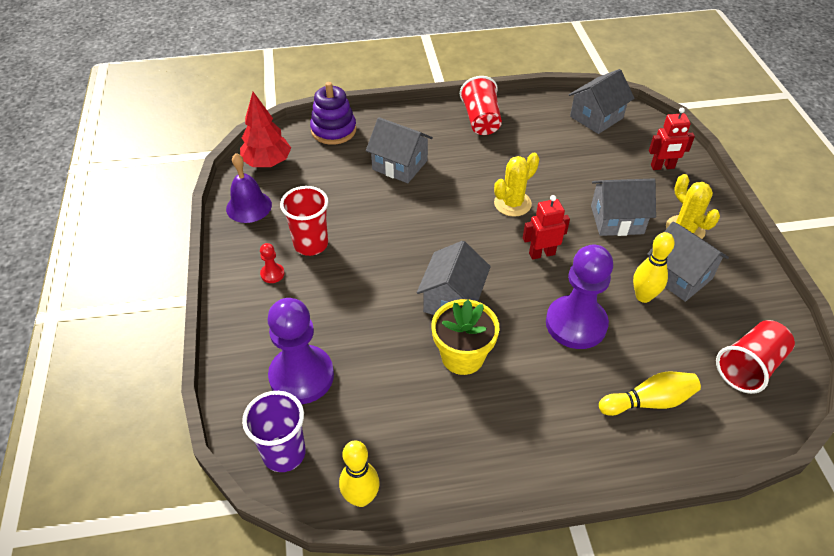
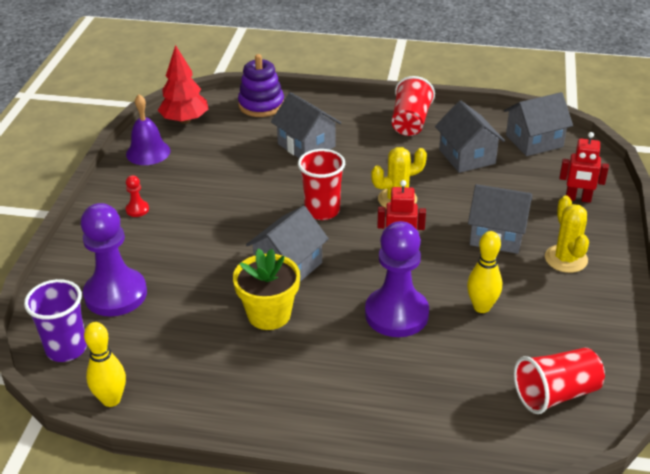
camera: 20 degrees right, 10 degrees down
(311, 244) = (185, 193): red cup -> red cup (322, 211)
(649, 401) = (429, 396): yellow bowling pin -> none
(679, 276) = (531, 298): grey house -> grey house (467, 156)

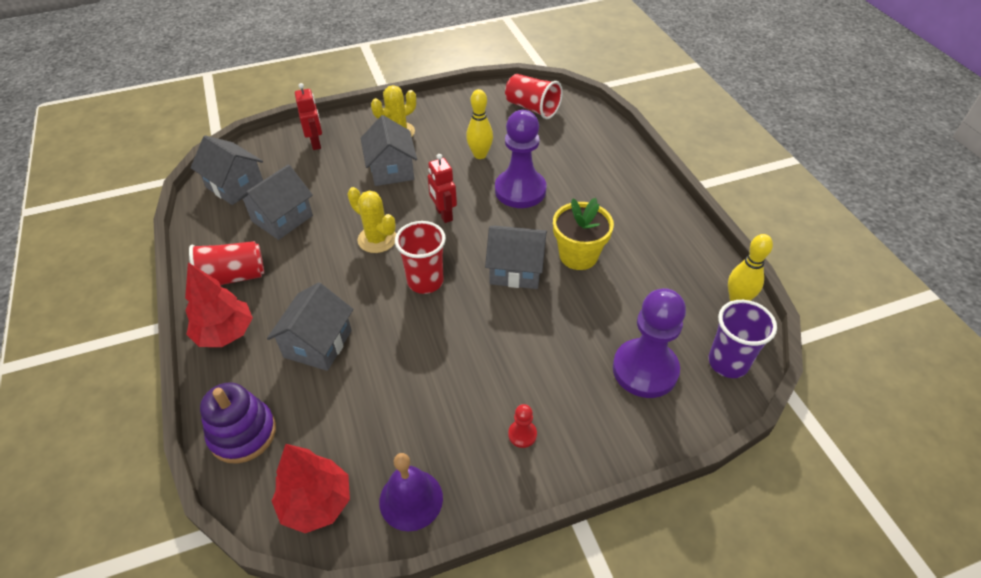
camera: 120 degrees left, 10 degrees up
(353, 111) = (225, 333): none -> red tree

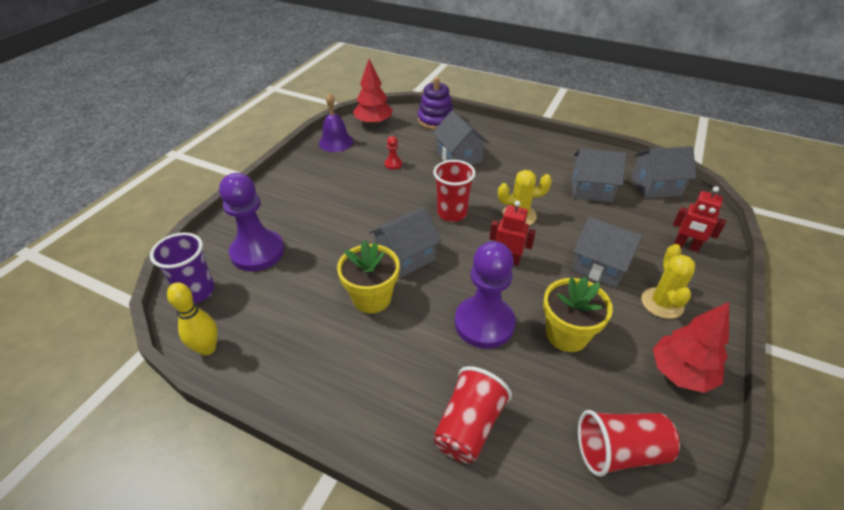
camera: 135 degrees right, 5 degrees down
(225, 333) = (506, 136): red tree -> red tree (680, 373)
(232, 278) = (550, 152): red cup -> red cup (468, 426)
(282, 218) = (591, 189): grey house -> grey house turned 75 degrees counterclockwise
(480, 155) = (566, 334): yellow bowling pin -> yellow flower pot
(522, 434) = (307, 185): red pawn -> red pawn (393, 164)

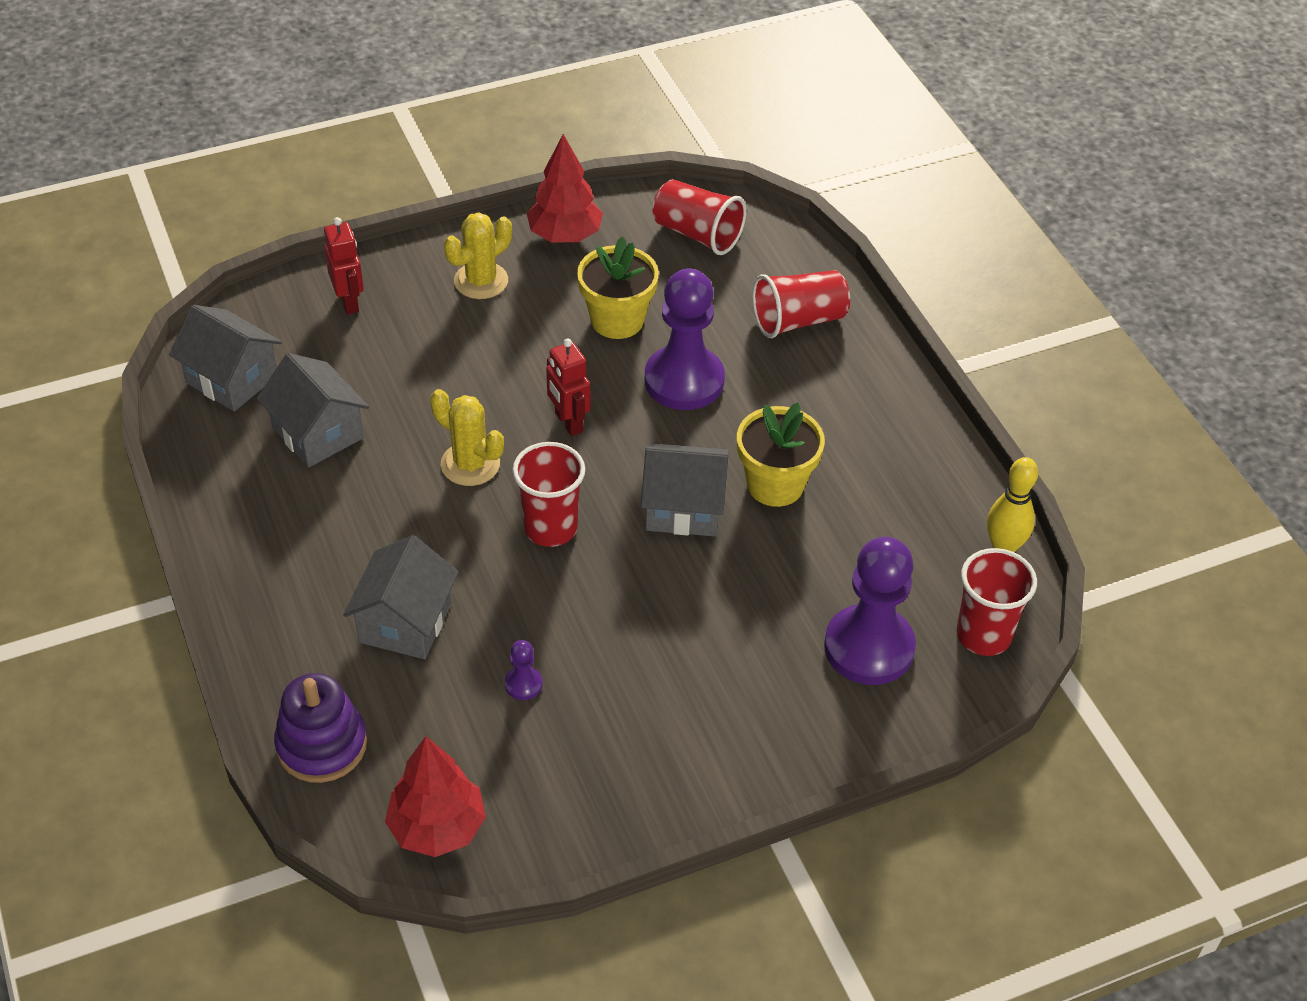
camera: 140 degrees left, 5 degrees up
(197, 292) = (983, 635): purple cup -> red cup
(336, 142) = (561, 819): purple bell -> none
(393, 164) = (523, 684): red pawn -> purple pawn
(600, 266) = (478, 348): grey house -> none

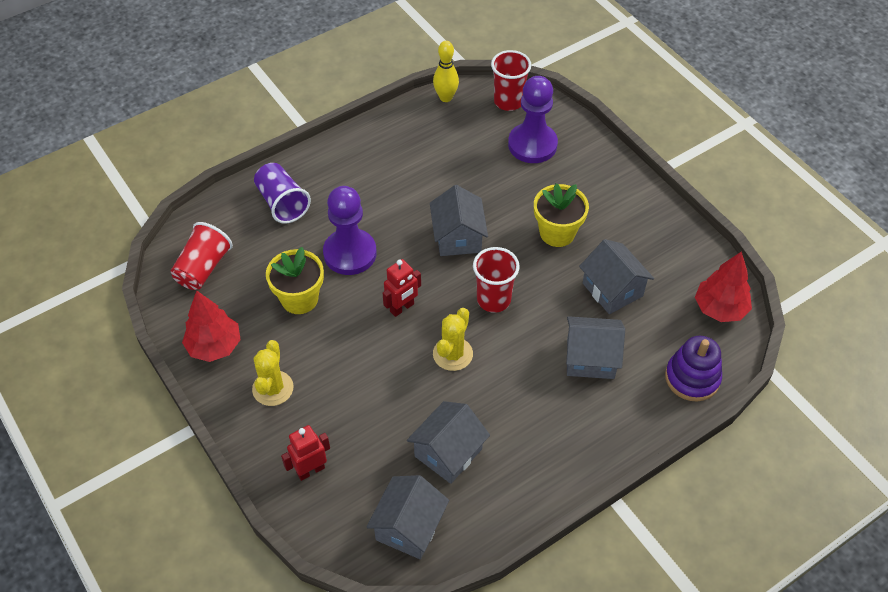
camera: 100 degrees left, 5 degrees up
(481, 281) = (273, 388): yellow cactus -> yellow cactus turned 60 degrees clockwise
(523, 684) = (612, 289): purple pawn -> grey house
(775, 484) = (427, 197): yellow flower pot -> yellow flower pot (557, 233)
(798, 320) = (282, 203): red cup -> purple cup

